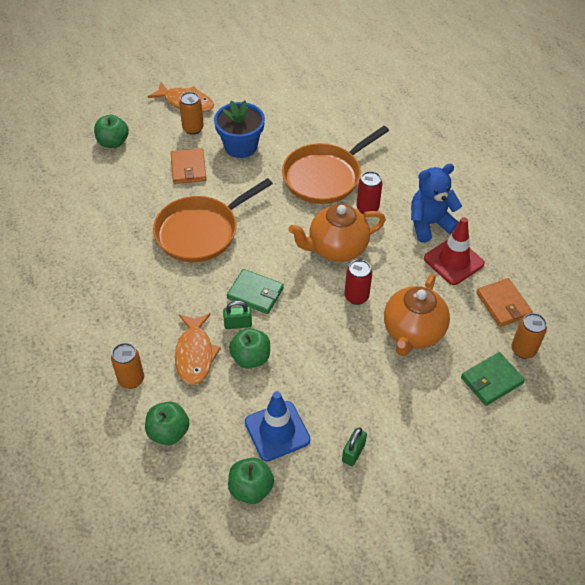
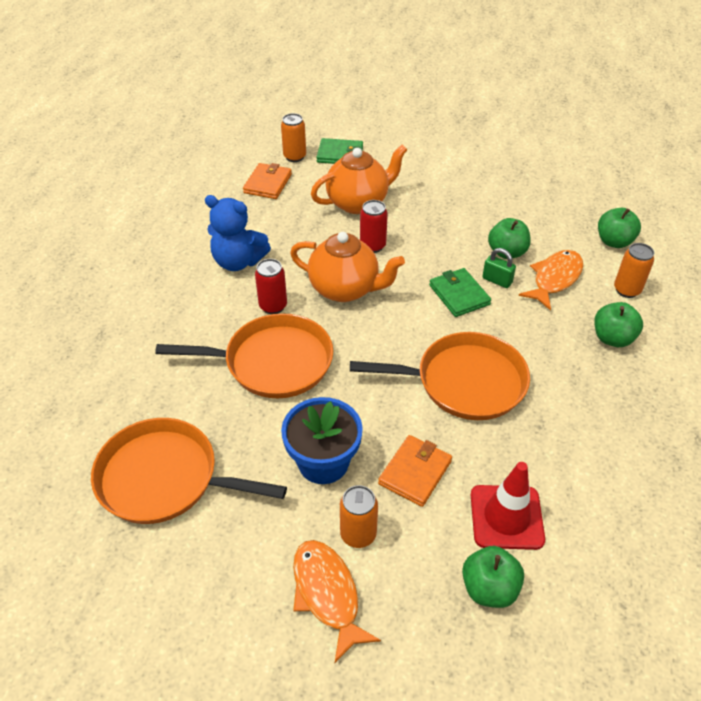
camera: 140 degrees left, 5 degrees down
(251, 488) = (571, 186): green apple -> green apple (612, 338)
(277, 431) = (525, 203): blue traffic cone -> none
(309, 98) = (164, 478): none -> orange pan
(353, 452) = (480, 169): green padlock -> none
(453, 261) = (261, 226): red traffic cone -> red traffic cone (506, 517)

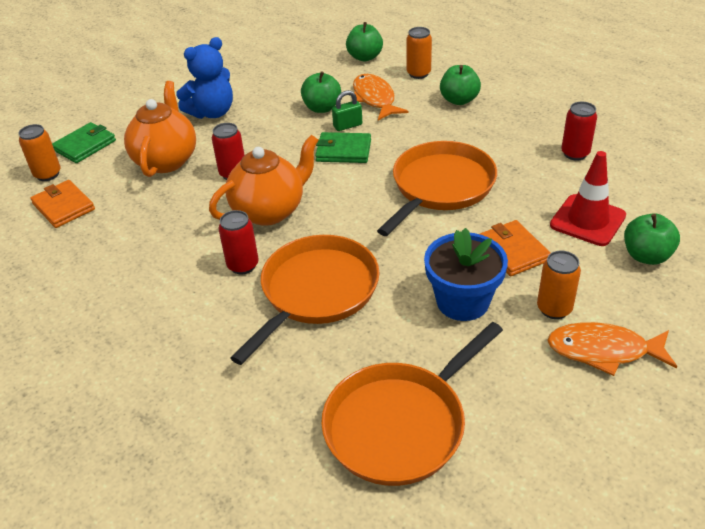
camera: 55 degrees left, 5 degrees down
(238, 261) = (154, 268): blue teddy bear -> blue teddy bear (212, 112)
(609, 467) = (575, 153): none -> red can

